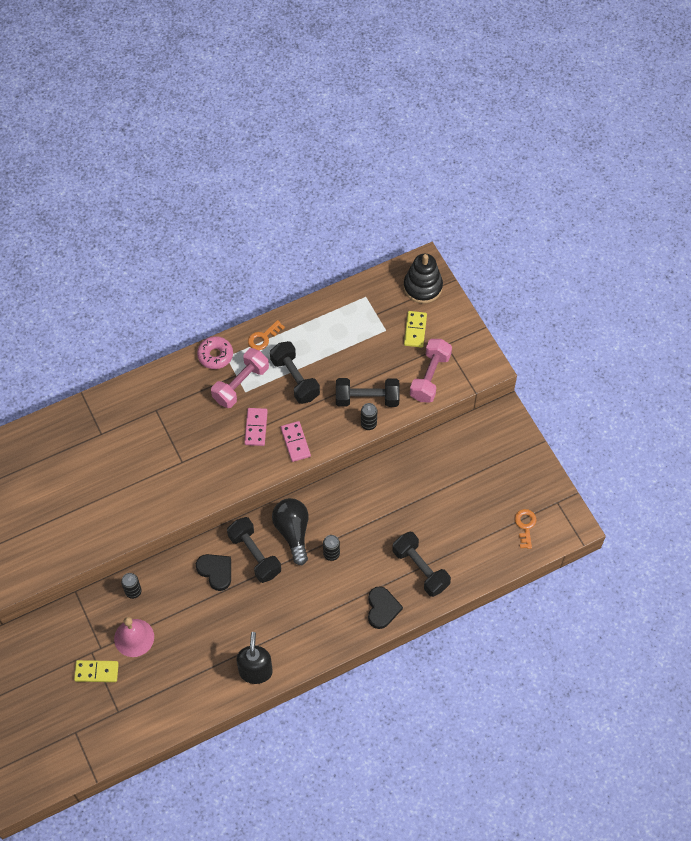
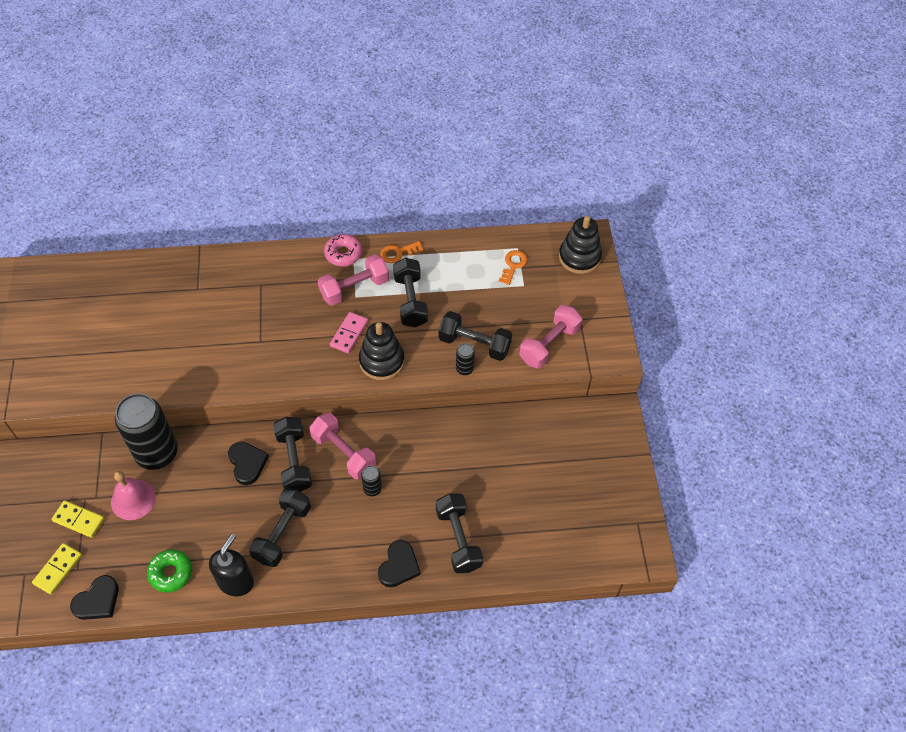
camera: 20 degrees right, 5 degrees down
(133, 591) = (157, 453): black can -> black can, size x2.38
(149, 730) = (98, 601): none -> black heart
(198, 685) = (171, 573): none -> green donut
(274, 618) = (282, 533): none -> black dumbbell
(293, 532) = (343, 453): black light bulb -> pink dumbbell
(295, 442) = (381, 361): pink domino -> black stacking toy
(415, 330) = (554, 295): yellow domino -> yellow domino (58, 569)
(525, 526) = (591, 535): orange key -> orange key (513, 265)

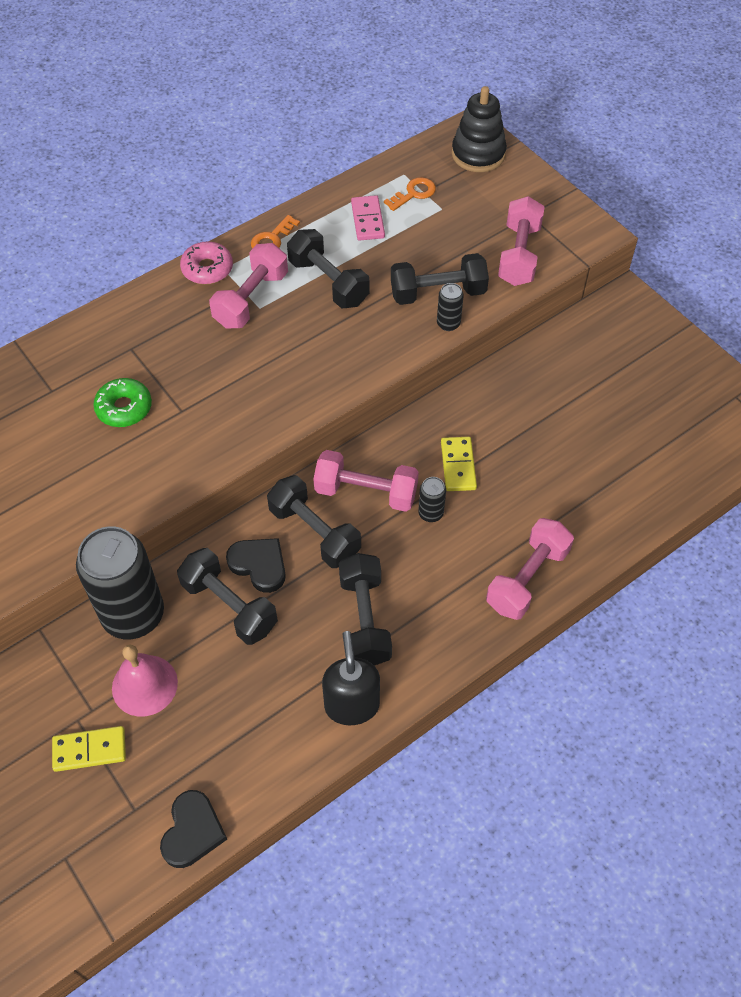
camera: 30 degrees left, 0 degrees up
(58, 569) = (108, 825): yellow domino -> yellow domino (458, 465)
(171, 573) = (262, 742): green donut -> green donut (124, 408)
(349, 334) = (284, 351): pink domino -> pink domino (367, 220)
(381, 361) = (347, 361): black stacking toy -> none
(399, 566) = (527, 579): black heart -> pink dumbbell
(458, 539) = (569, 514): black dumbbell -> black dumbbell (229, 606)
(513, 265) = (413, 193): orange key -> orange key turned 60 degrees clockwise

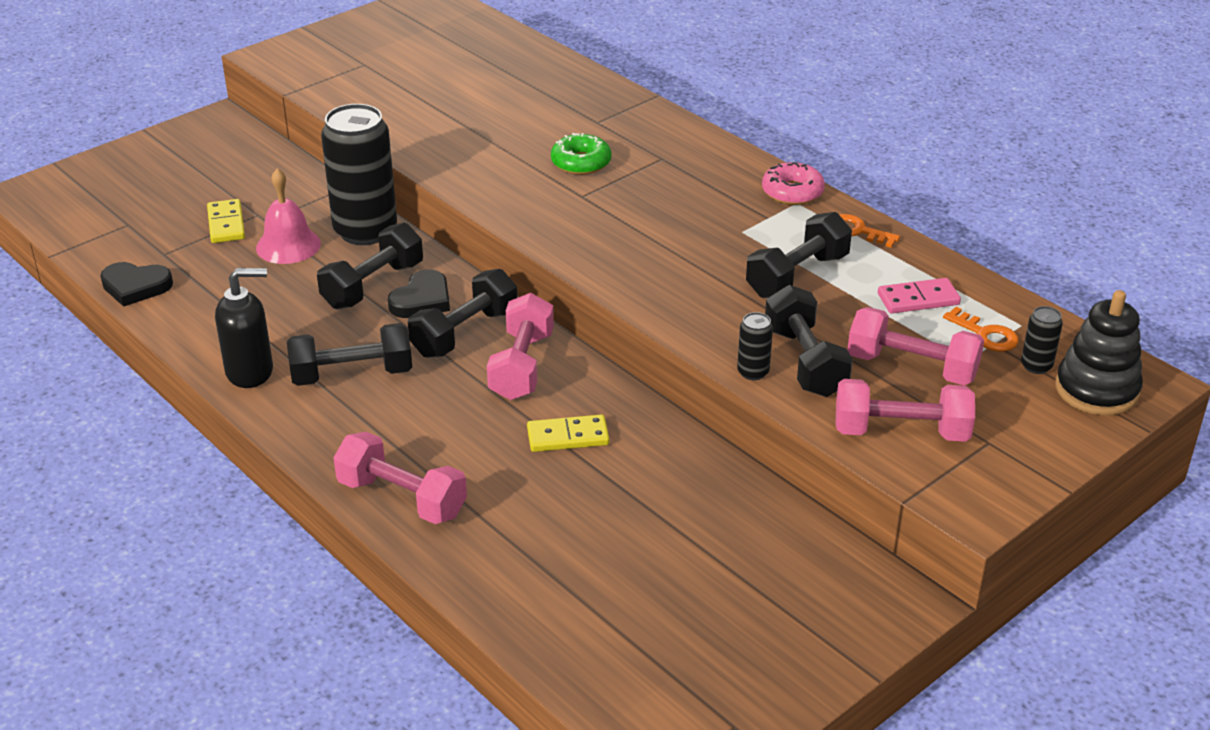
camera: 85 degrees right, 20 degrees down
(251, 299) = (753, 224): pink dumbbell -> pink dumbbell (911, 367)
(430, 513) = (494, 417): black can -> black can (1036, 366)

